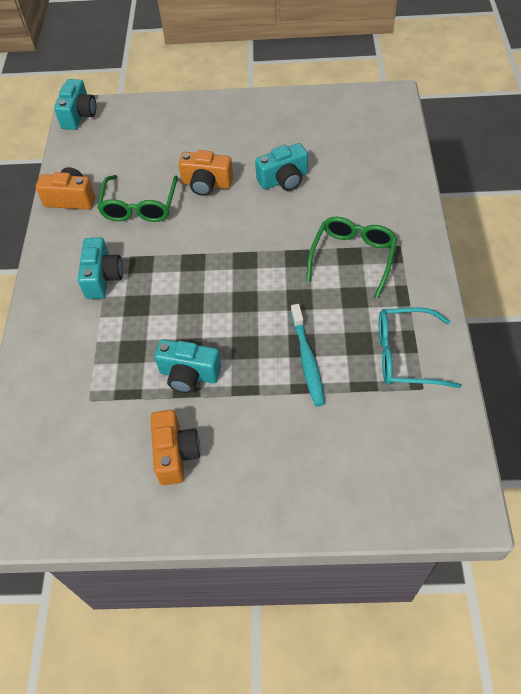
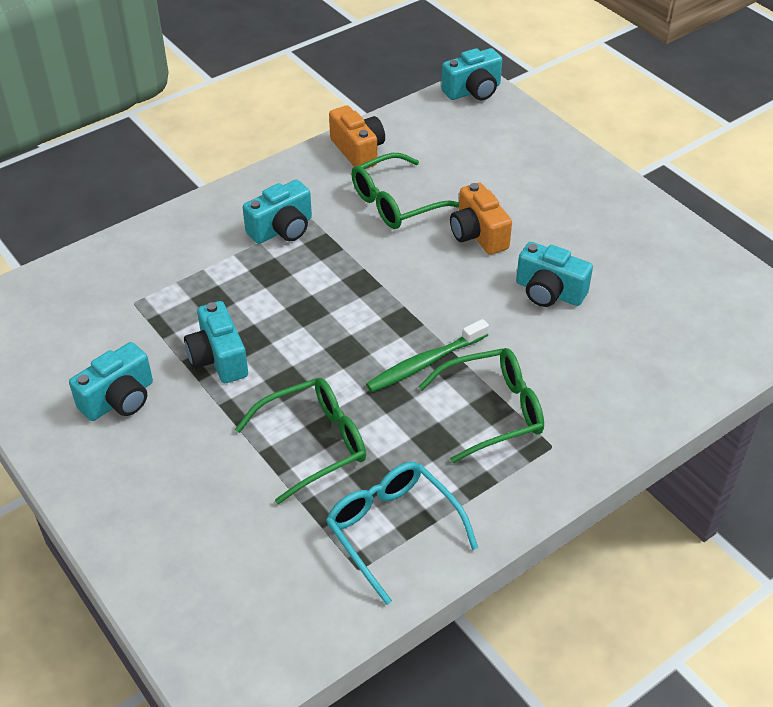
camera: 50 degrees right, 10 degrees down
(176, 454) = (119, 399): orange camera -> turquoise camera
(289, 268) = (425, 363): none -> green toothbrush
(307, 360) = (313, 444): turquoise toothbrush -> green glasses

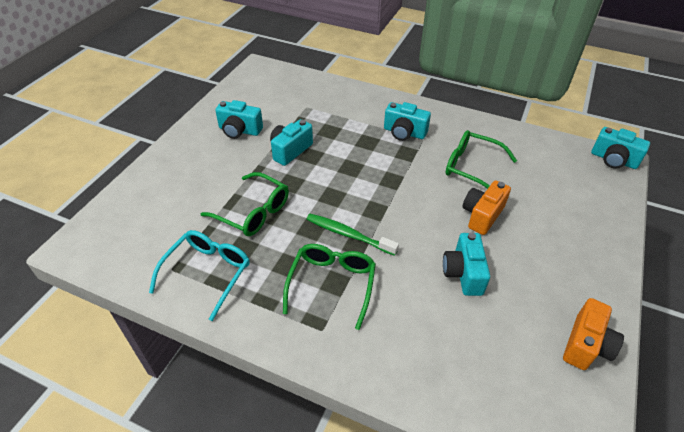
camera: 60 degrees right, 0 degrees up
(358, 151) = (498, 134): orange camera -> orange camera (586, 345)
(492, 411) = (332, 284): green glasses -> green glasses turned 120 degrees counterclockwise

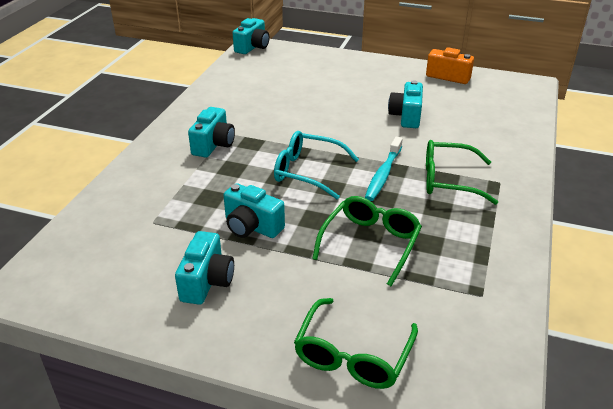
camera: 95 degrees left, 10 degrees down
(207, 273) = (474, 264): turquoise glasses -> turquoise glasses (308, 172)
(348, 235) = (383, 174): green toothbrush -> turquoise toothbrush
(463, 273) = (406, 116): turquoise camera -> turquoise camera turned 105 degrees clockwise
(472, 167) = (270, 108): green glasses -> green glasses (353, 355)
(482, 215) = (335, 106): orange camera -> none

